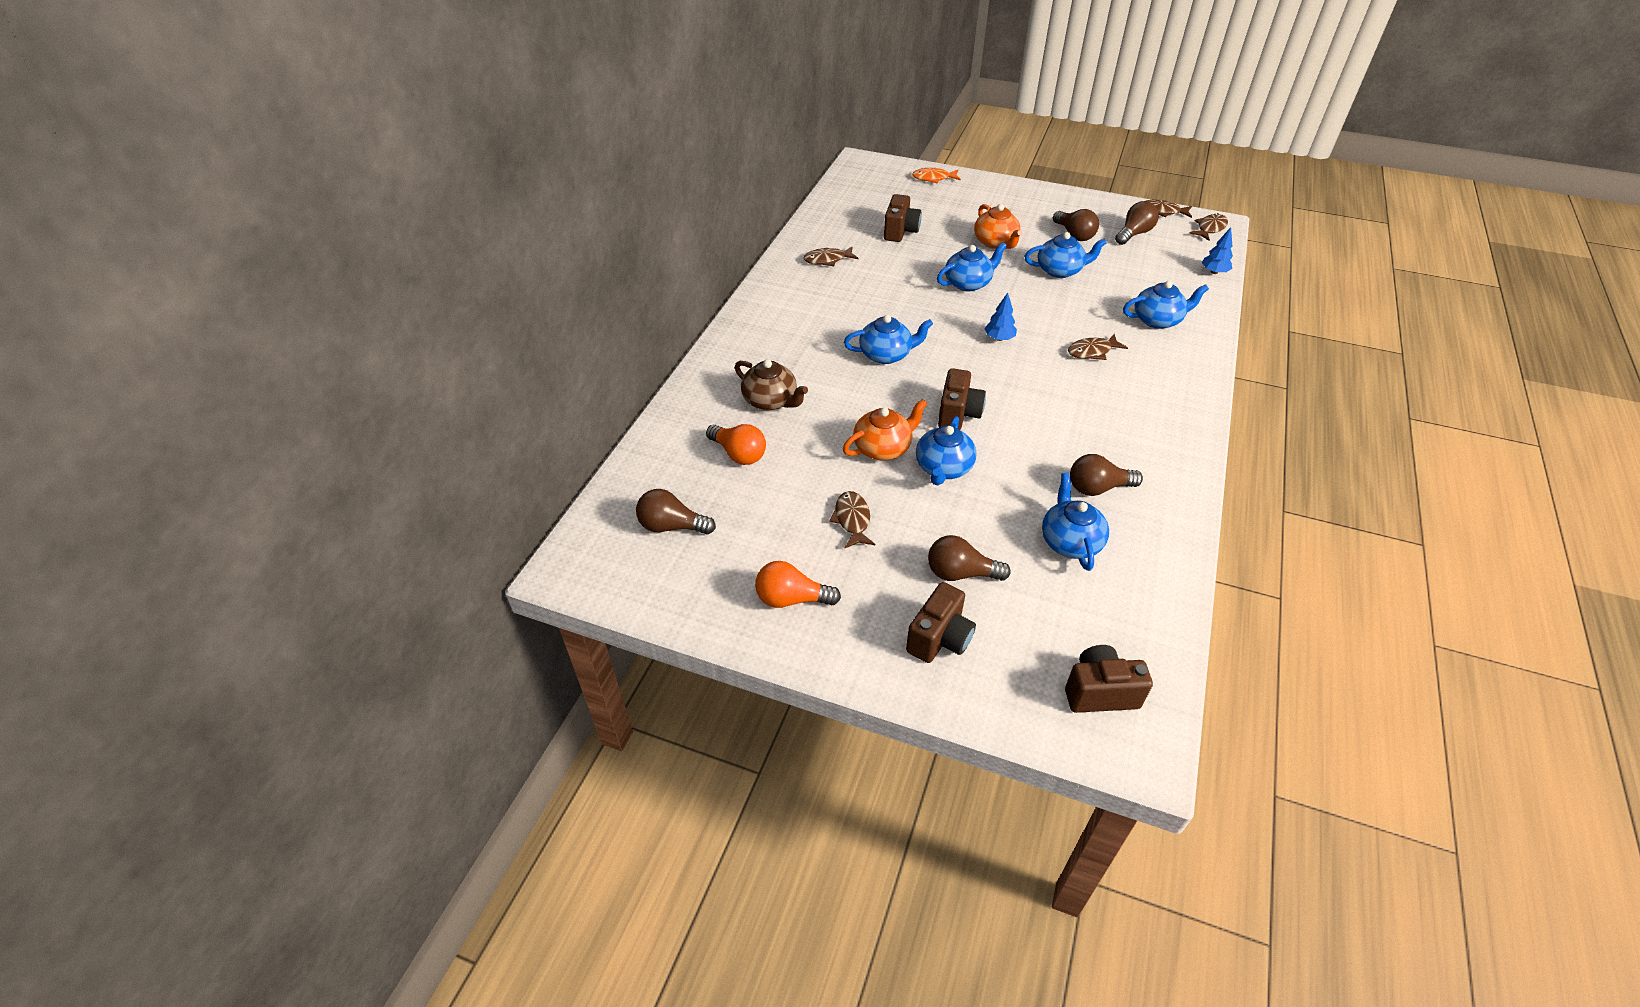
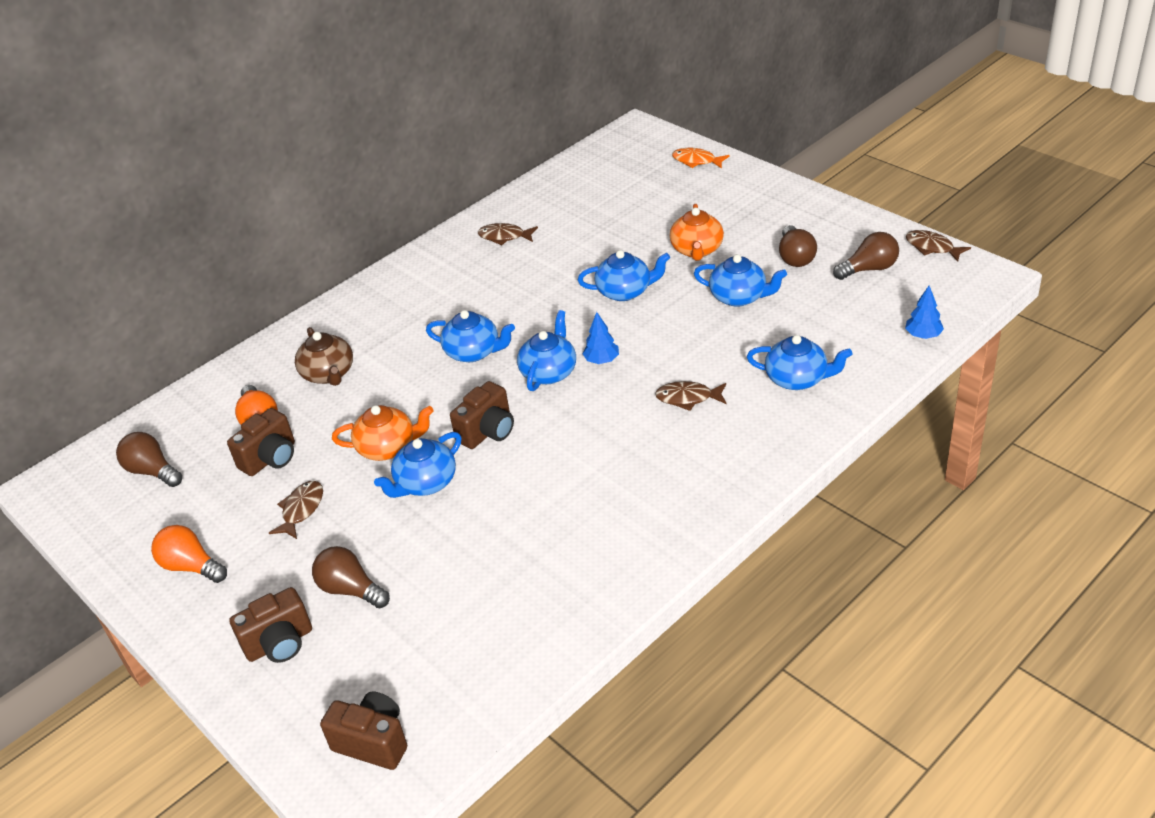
camera: 30 degrees right, 5 degrees down
(900, 231) = (606, 218): brown camera -> brown camera (271, 458)
(1070, 541) = (478, 591): blue teapot -> blue teapot (549, 372)
(1097, 488) = (556, 546): brown light bulb -> none
(1210, 228) = (972, 280): brown fish -> none

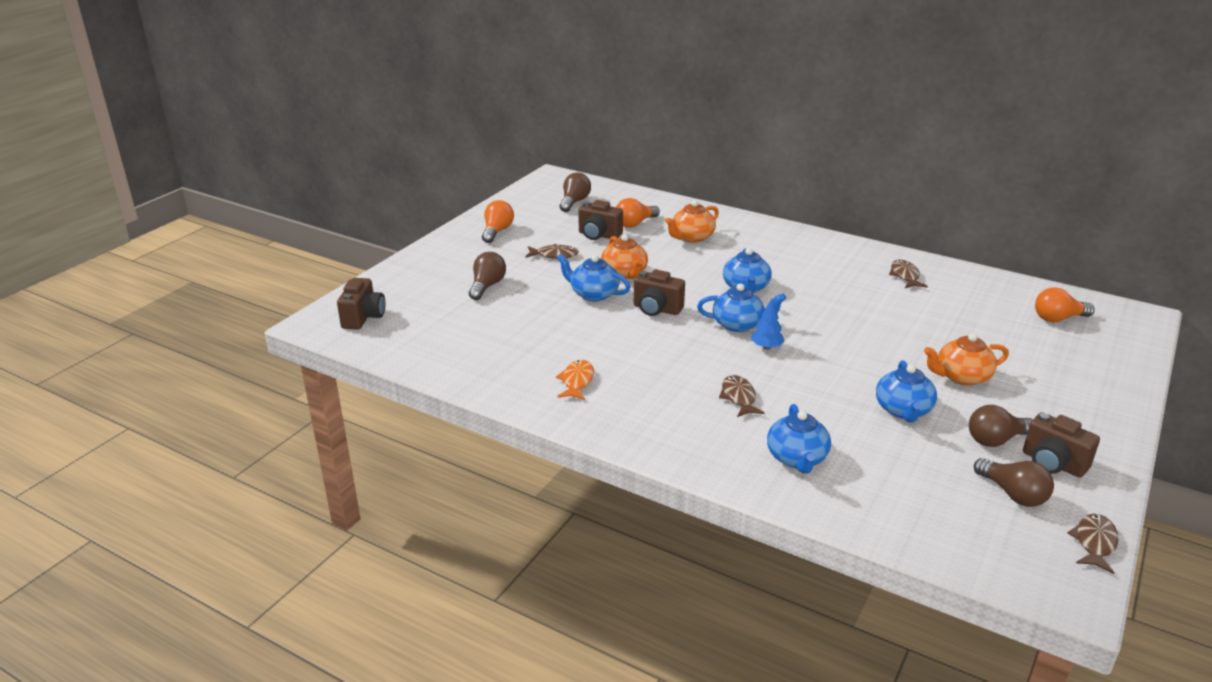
camera: 70 degrees right, 10 degrees down
(280, 643) = (439, 272): brown camera -> brown camera (1052, 463)
(329, 374) = (692, 237): brown teapot -> orange teapot
(622, 171) = (1058, 318): none -> orange light bulb
(625, 291) = (869, 346): blue teapot -> none
(696, 161) = (1117, 358): orange fish -> orange fish (577, 381)
(923, 335) = (917, 543): blue tree -> none

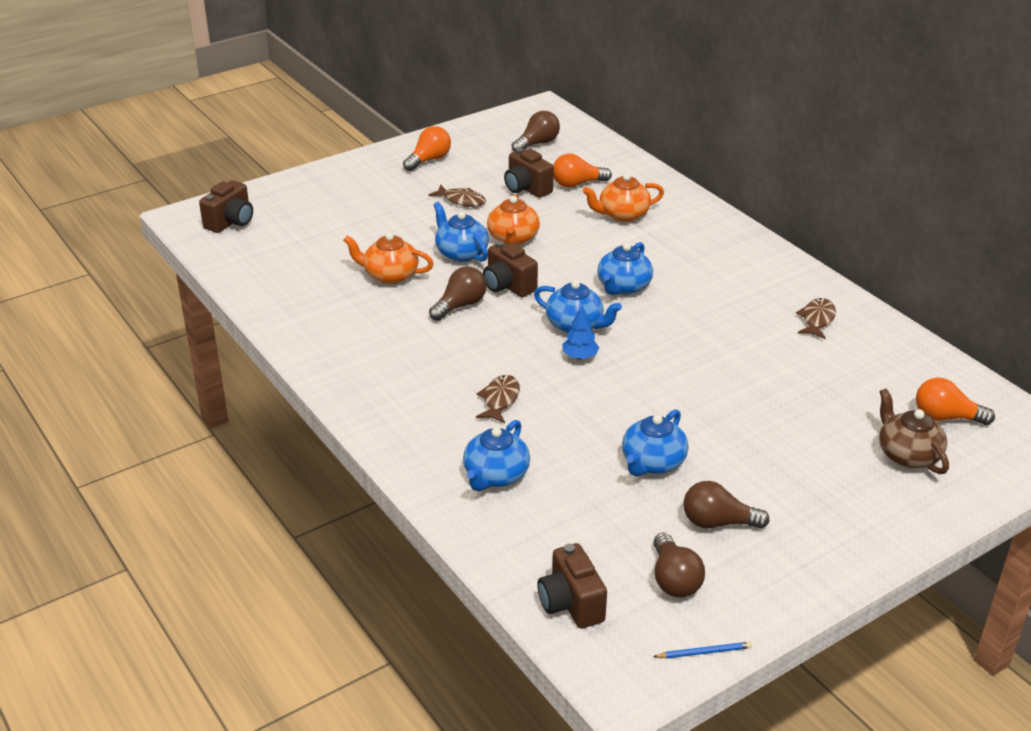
camera: 25 degrees right, 5 degrees up
(487, 286) = (367, 218): brown light bulb -> brown light bulb (460, 305)
(577, 381) = (363, 339): orange fish -> none
(961, 377) = (755, 448): orange teapot -> orange teapot (390, 275)
(1052, 463) = (751, 565): brown camera -> brown camera (571, 604)
(1063, 351) = (907, 455): none -> brown teapot
(1094, 543) = (704, 652): brown fish -> blue pencil

